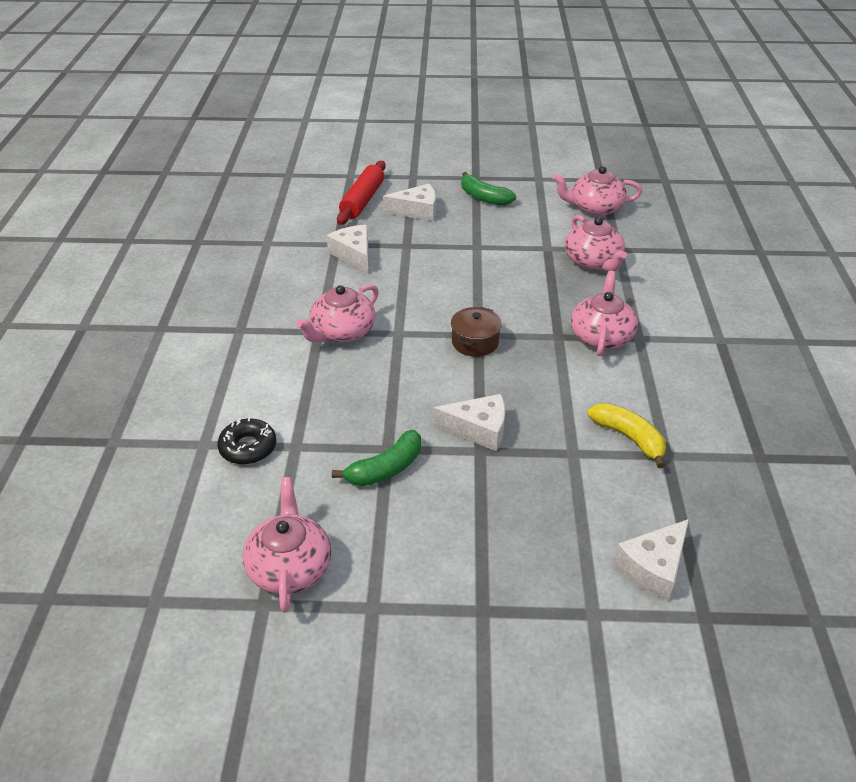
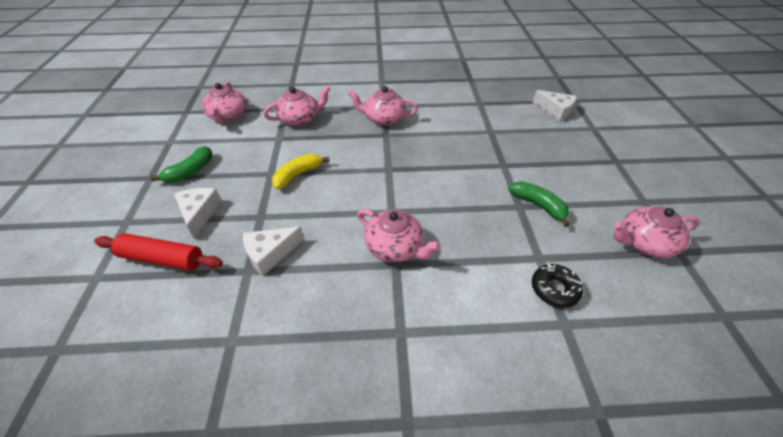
camera: 95 degrees left, 5 degrees up
(475, 342) = (397, 170): brown pot -> none
(478, 429) = (485, 166): white cheese -> none
(628, 438) = (471, 113): yellow banana -> yellow banana (297, 175)

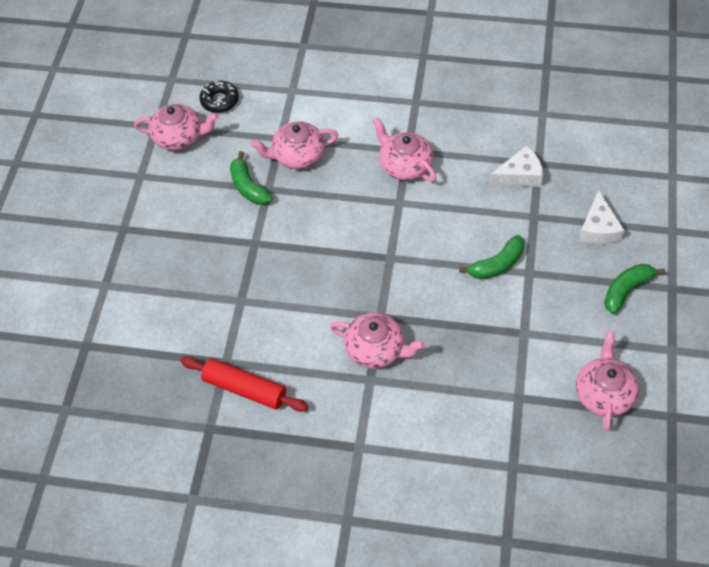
camera: 165 degrees left, 10 degrees up
(162, 259) = (619, 185): red rolling pin -> red rolling pin (245, 389)
(297, 175) = (497, 264): yellow banana -> green banana
(300, 119) = (496, 369): pink teapot -> pink teapot (297, 155)
(554, 289) = (284, 113): black donut -> black donut (219, 100)
(555, 111) = (129, 326): white cheese -> none

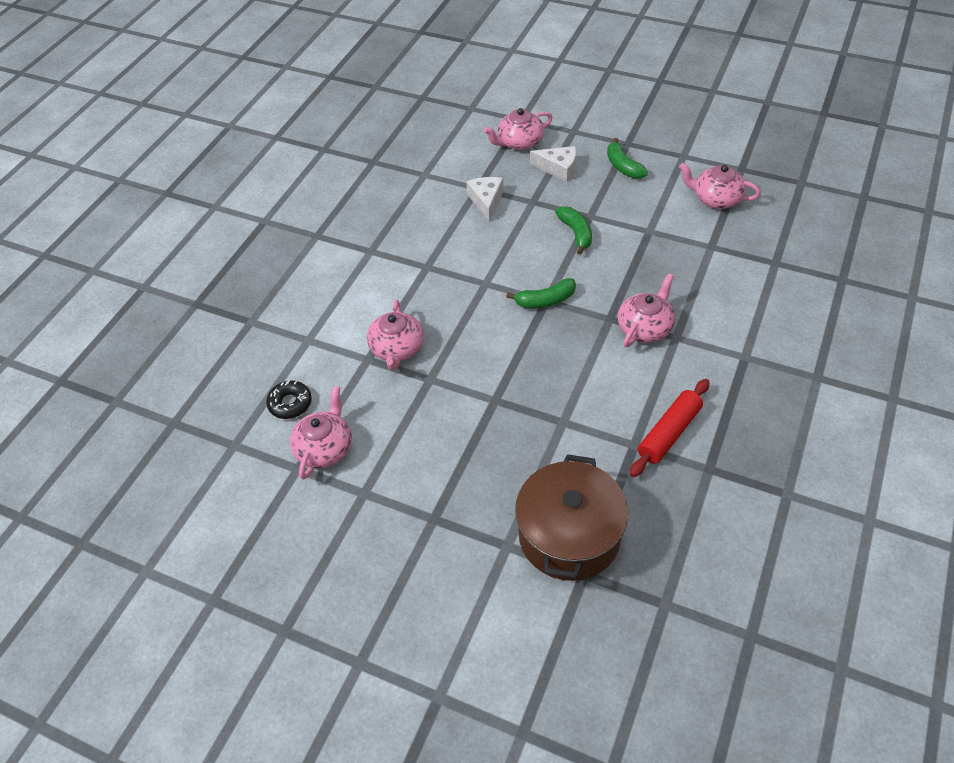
camera: 75 degrees left, 5 degrees down
(121, 327) = (569, 535): none -> brown pot
(248, 187) = (421, 394): green banana -> green banana (545, 300)
(404, 165) = (443, 272): pink teapot -> pink teapot (519, 142)

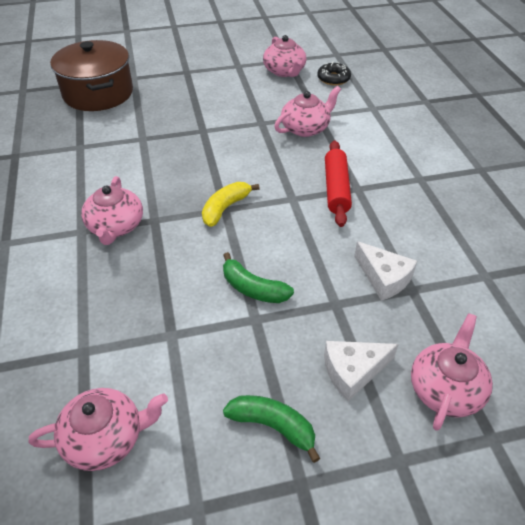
camera: 140 degrees right, 5 degrees down
(397, 349) = (306, 128): pink teapot -> pink teapot turned 90 degrees clockwise
(545, 300) = (225, 208): green banana -> yellow banana
(669, 433) = (55, 163): red rolling pin -> red rolling pin (336, 189)

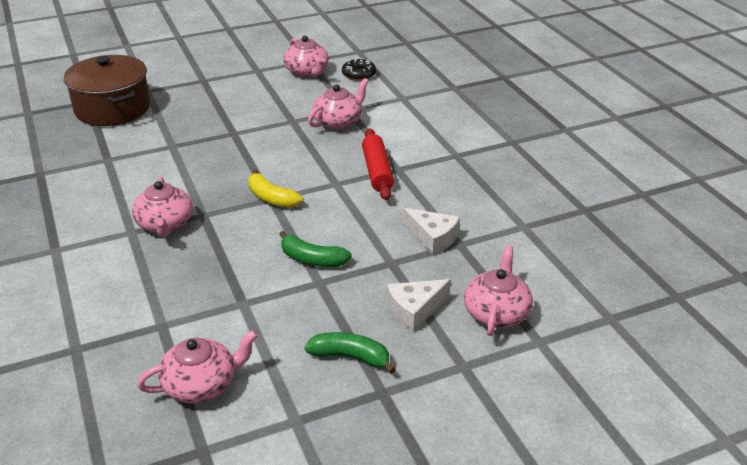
camera: 10 degrees left, 10 degrees down
(225, 208) = (272, 198): yellow banana -> yellow banana turned 75 degrees counterclockwise

